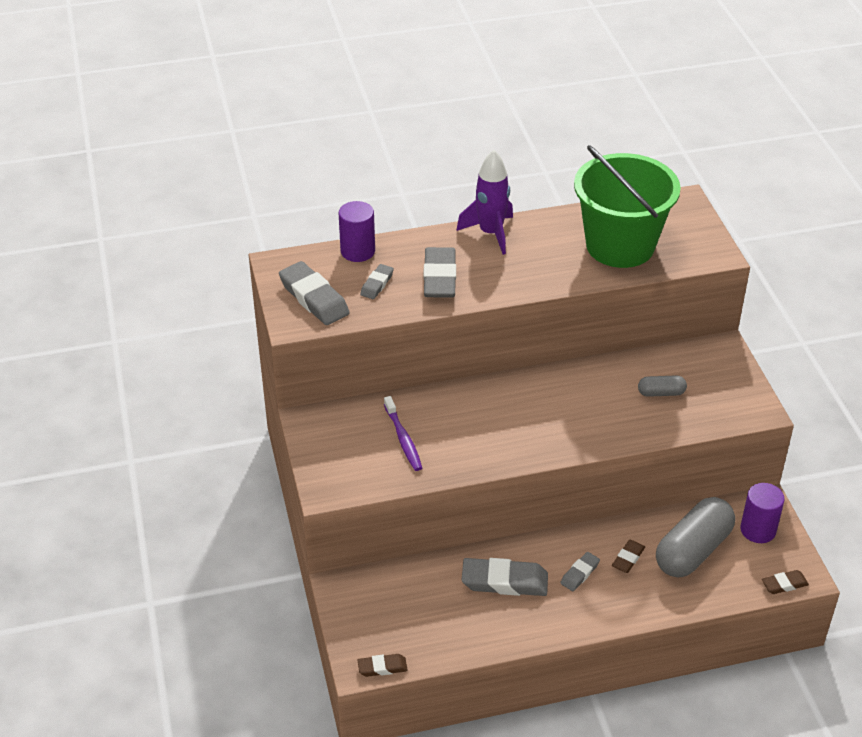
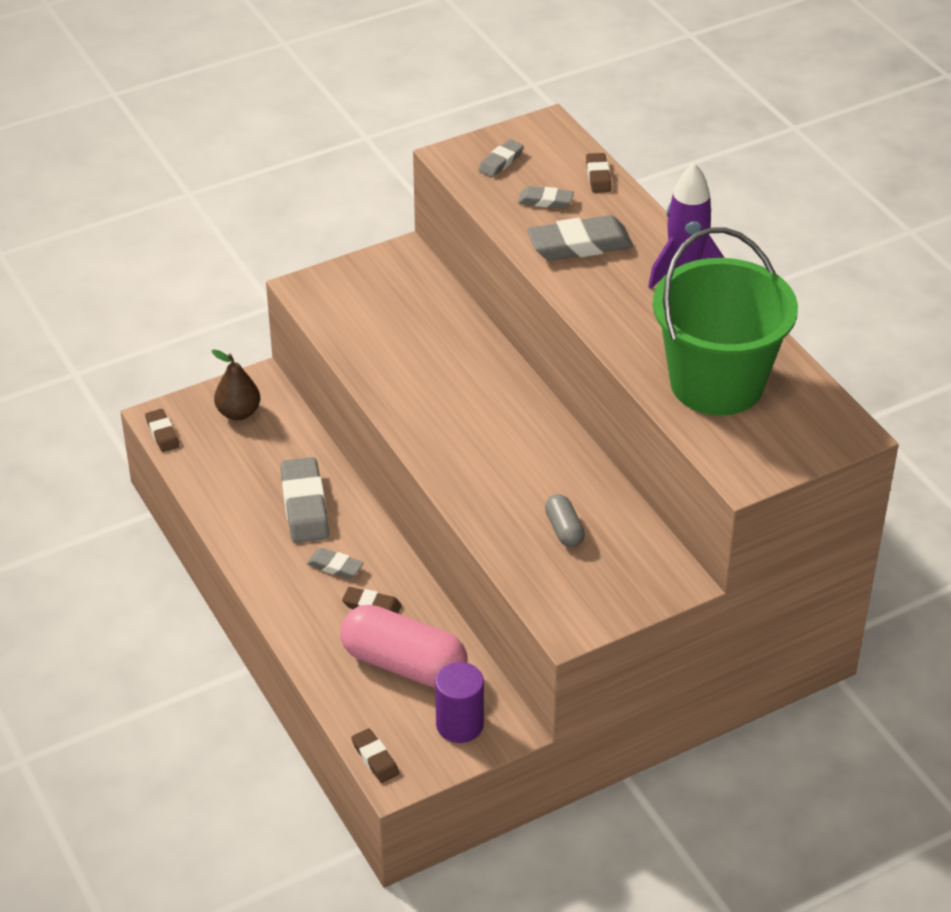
camera: 75 degrees right, 0 degrees up
(314, 298) = (501, 162): grey eraser -> grey eraser, size x0.54
(357, 251) = (598, 176): purple cylinder -> brown eraser
(375, 608) = (238, 413): none -> brown pear
(403, 439) = (401, 328): purple toothbrush -> none
(693, 550) = (404, 664): grey capsule -> pink capsule

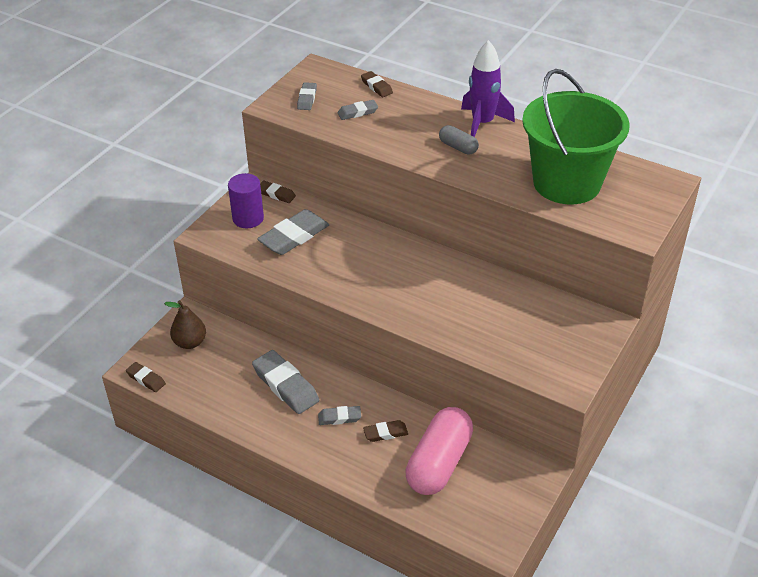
camera: 30 degrees left, 0 degrees up
(375, 759) = (474, 538): brown eraser -> brown eraser (276, 194)
(404, 664) = (439, 463): pink capsule -> pink capsule turned 60 degrees counterclockwise
(459, 725) = (508, 486): purple cylinder -> purple cylinder (248, 218)
(564, 530) = (510, 322): grey capsule -> grey capsule (458, 147)
(580, 245) = (404, 131): grey eraser -> grey eraser (294, 237)

